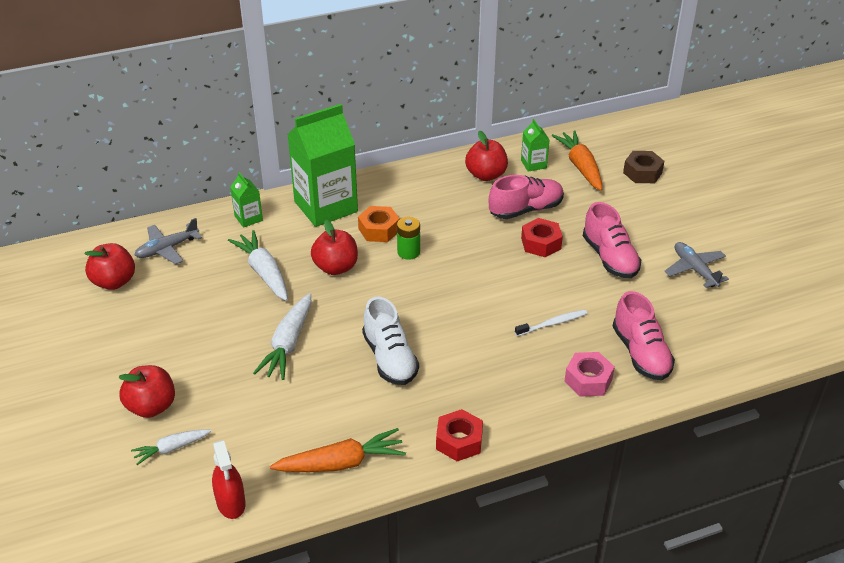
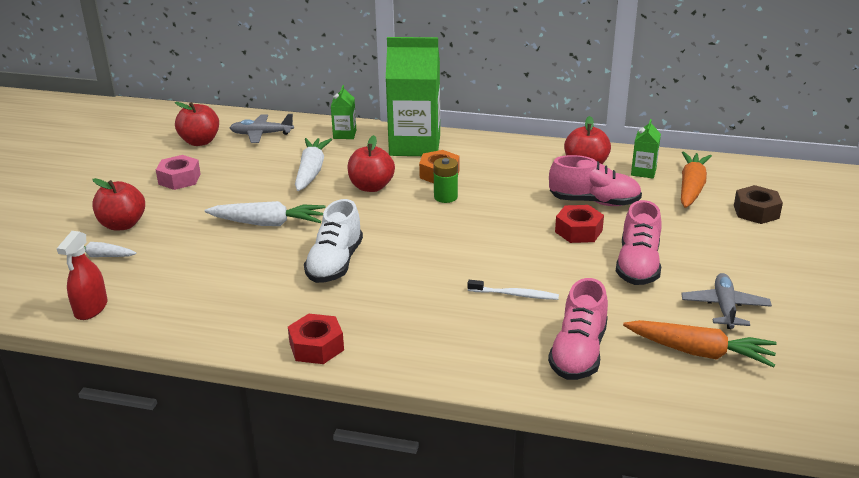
camera: 35 degrees right, 10 degrees down
(288, 344) = (268, 223): white carrot -> white carrot turned 135 degrees counterclockwise
(342, 463) = (203, 319): orange carrot -> orange carrot (700, 352)
(588, 380) = (496, 352): pink nut -> pink nut (179, 179)

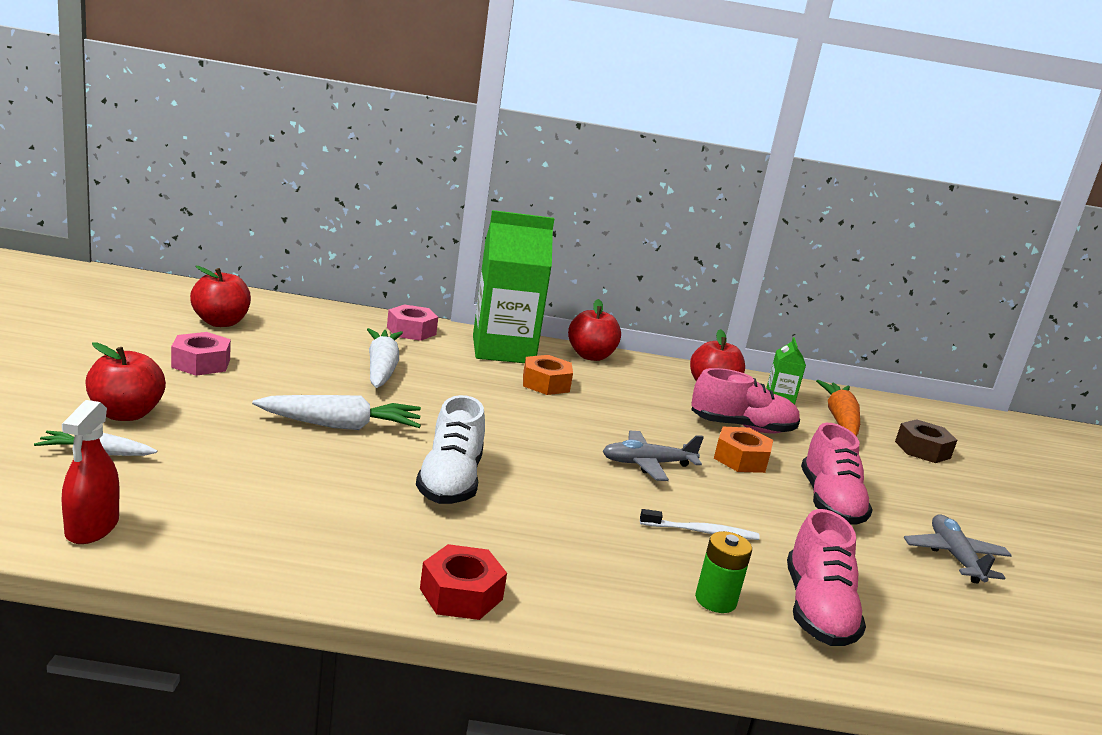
camera: 15 degrees left, 10 degrees down
(261, 134) = (303, 321): grey plane -> grey plane (647, 464)
(344, 134) = (411, 331): green carton -> pink nut
(371, 187) = (466, 392): red apple -> red apple (590, 356)
(445, 197) = (564, 410): green battery -> green battery (715, 600)
(578, 231) = (740, 459): red nut -> orange nut
(700, 352) = (960, 612): orange carrot -> none

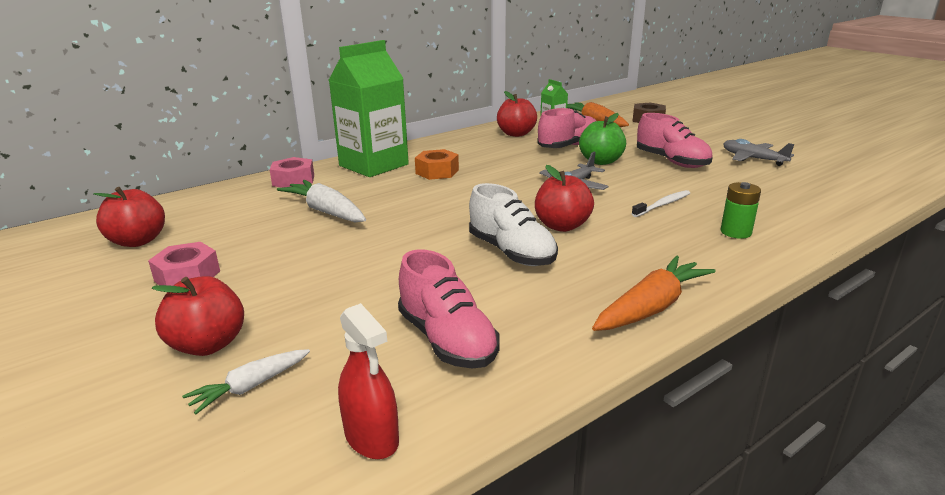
camera: 35 degrees left, 5 degrees up
(341, 426) = (381, 259): white carrot -> none
(461, 594) = (651, 307): red nut -> orange carrot
(590, 356) = (426, 146): red apple -> red apple (562, 226)
(740, 459) = (601, 161): orange nut -> green apple
(816, 610) = (770, 211): pink shoe -> pink shoe (447, 340)

